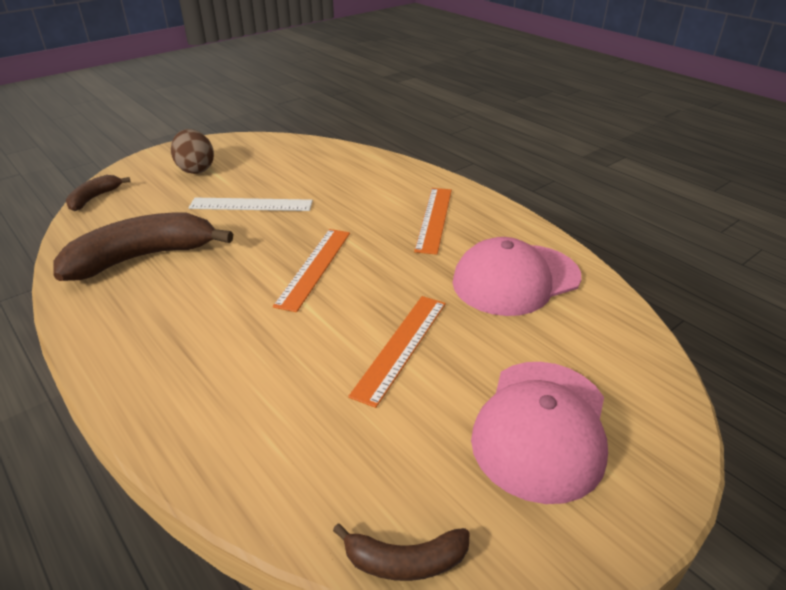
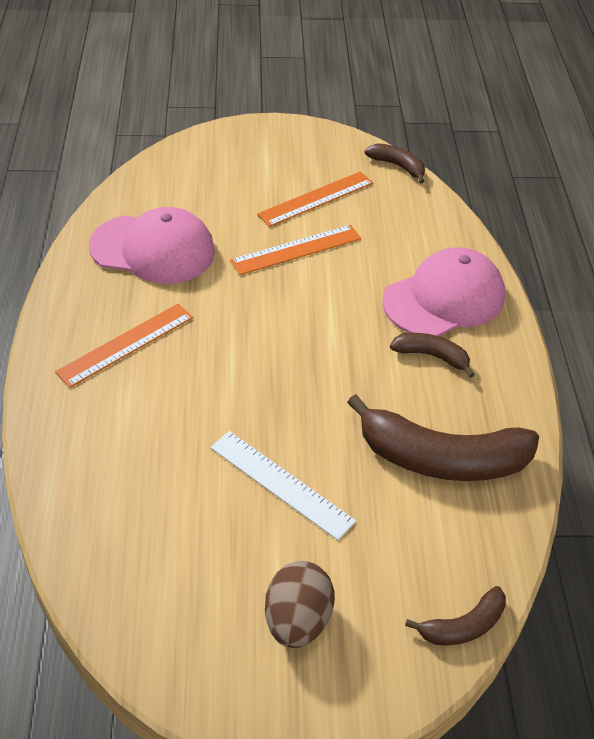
camera: 145 degrees left, 10 degrees up
(188, 319) = (431, 356): none -> brown banana
(314, 267) = (292, 351): orange ruler -> orange ruler (316, 199)
(541, 428) = (272, 171): pink cap -> pink cap (444, 299)

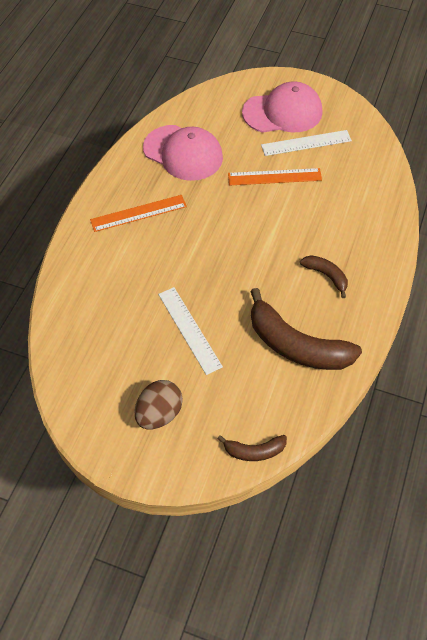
camera: 25 degrees right, 10 degrees up
(316, 199) = (306, 143): orange ruler -> white ruler
(397, 166) = (375, 132): brown banana -> none
(444, 299) = (356, 238): pink cap -> pink cap (282, 112)

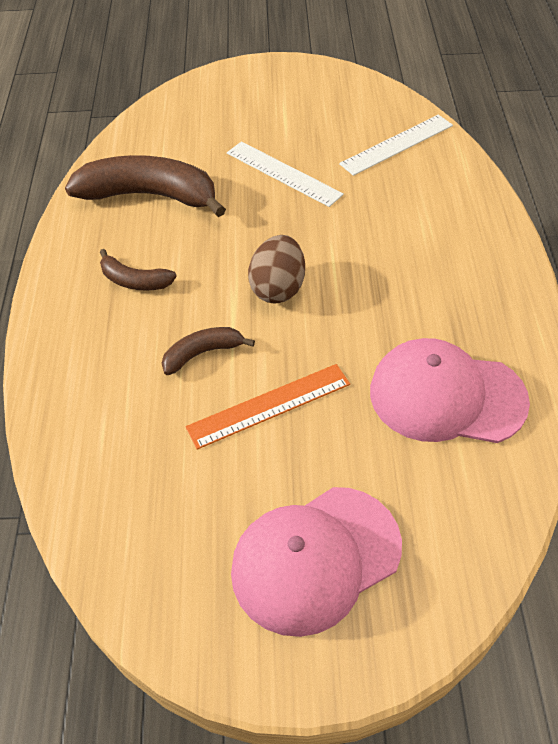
camera: 160 degrees right, 5 degrees down
(138, 213) = (441, 277): orange ruler -> none
(159, 414) = (271, 103): brown egg -> brown egg (278, 288)
(254, 451) = (162, 104): brown banana -> brown banana (202, 353)
(306, 143) = (239, 497): white ruler -> white ruler (397, 144)

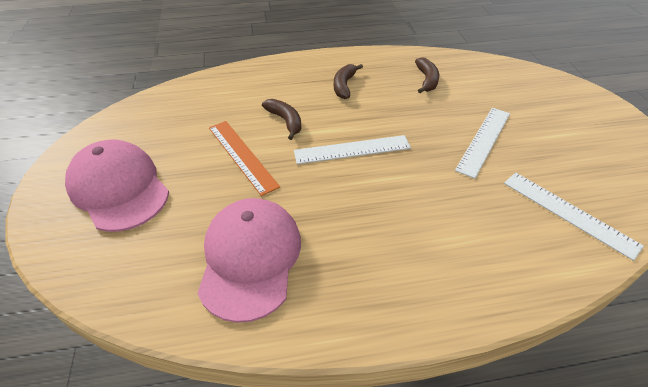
camera: 80 degrees right, 5 degrees down
(149, 195) = (427, 80): brown banana -> brown banana, size x0.50
(278, 288) = (352, 150): brown egg -> white ruler

